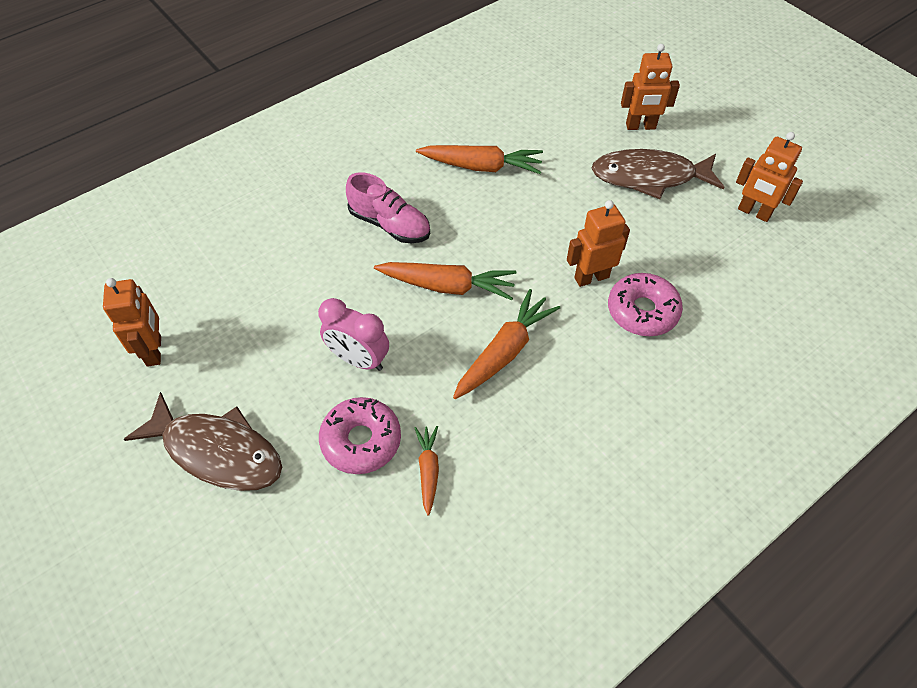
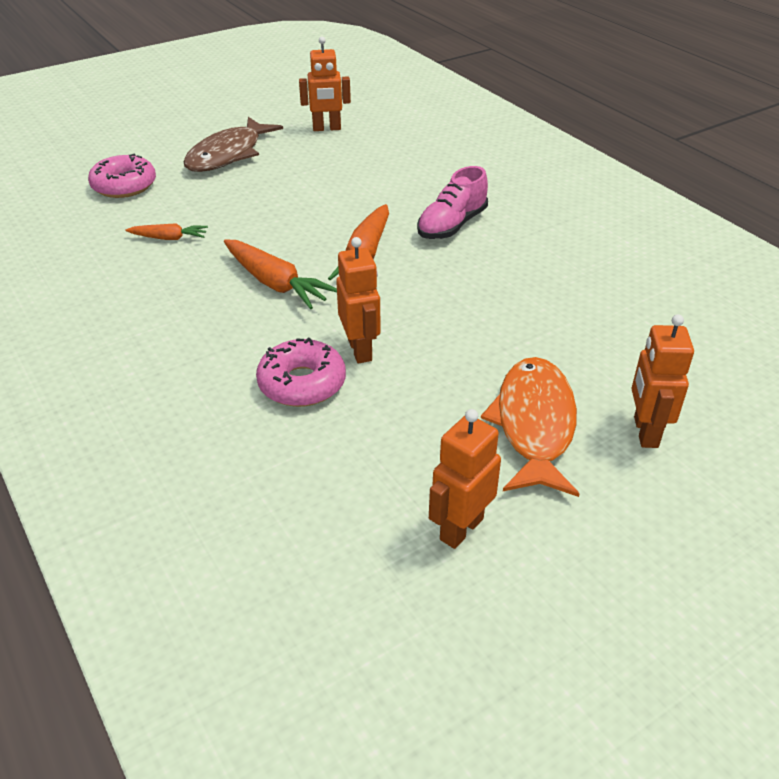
camera: 95 degrees right, 15 degrees down
(359, 359) = (291, 208): pink clock -> none
(361, 440) = (211, 209): pink donut -> pink donut (124, 186)
(481, 166) = (543, 284): orange carrot -> none
(649, 177) = (534, 425): brown fish -> orange fish

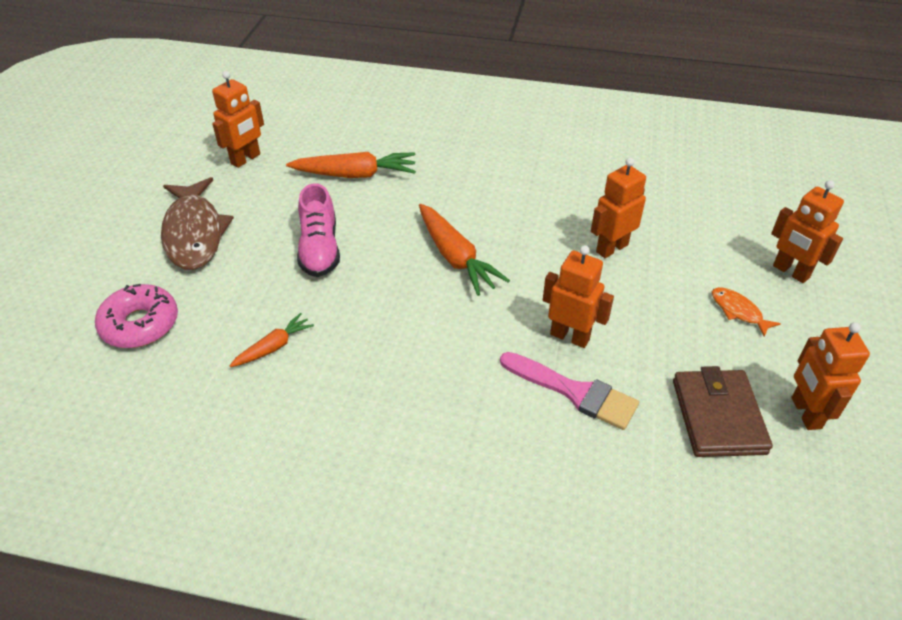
camera: 45 degrees left, 5 degrees up
(275, 283) = (428, 326): orange carrot -> orange carrot (355, 175)
(302, 383) = (574, 392): pink donut -> pink brush
(381, 475) = (718, 416): none -> brown wallet
(452, 225) = (477, 194): pink shoe -> pink shoe (320, 249)
(499, 317) = (611, 248): none -> orange robot
(534, 425) = (738, 311): orange fish -> orange fish, size x0.47

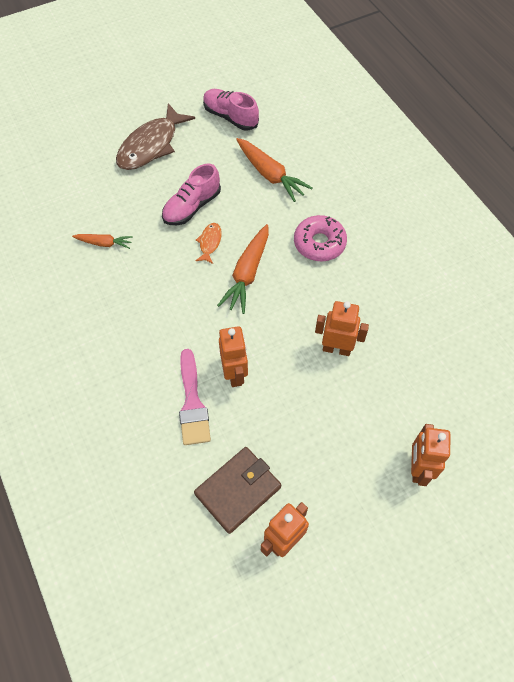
camera: 50 degrees right, 15 degrees up
(140, 324) = (71, 179): pink donut -> pink donut (319, 243)
(246, 159) = (230, 117): orange robot -> pink shoe
(738, 311) = (344, 455): orange fish -> orange fish (210, 243)

